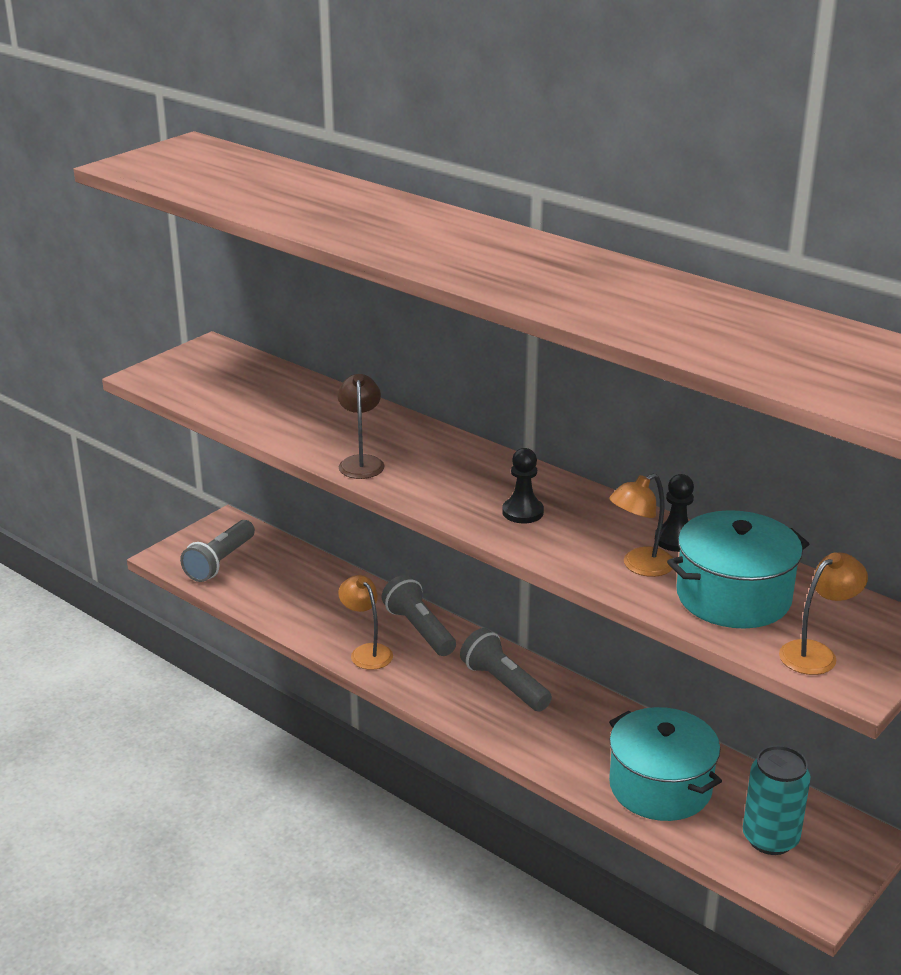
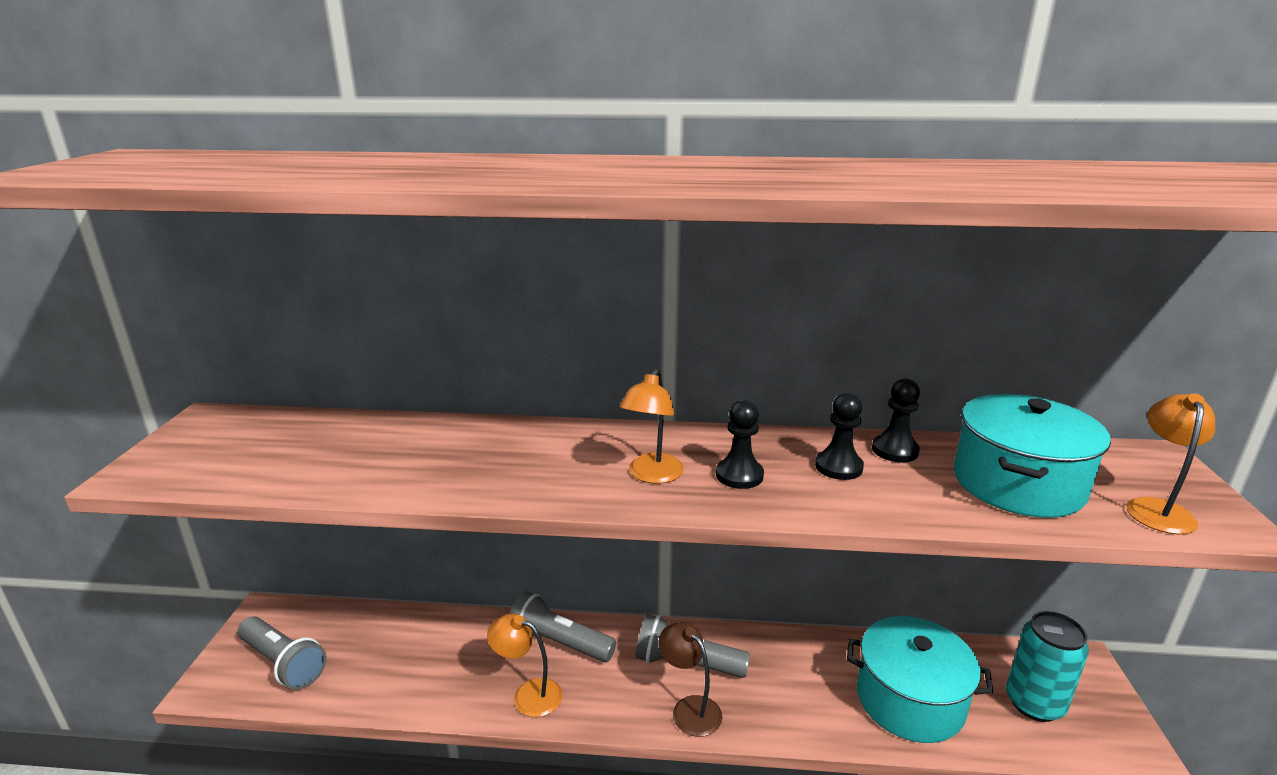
camera: 35 degrees left, 5 degrees down
(220, 562) = (283, 663): grey flashlight -> grey flashlight turned 45 degrees counterclockwise
(361, 462) = (514, 484): brown lamp -> brown lamp (689, 708)
(608, 534) = (838, 467): none -> black pawn
(640, 566) = (910, 487): orange lamp -> orange lamp (652, 475)

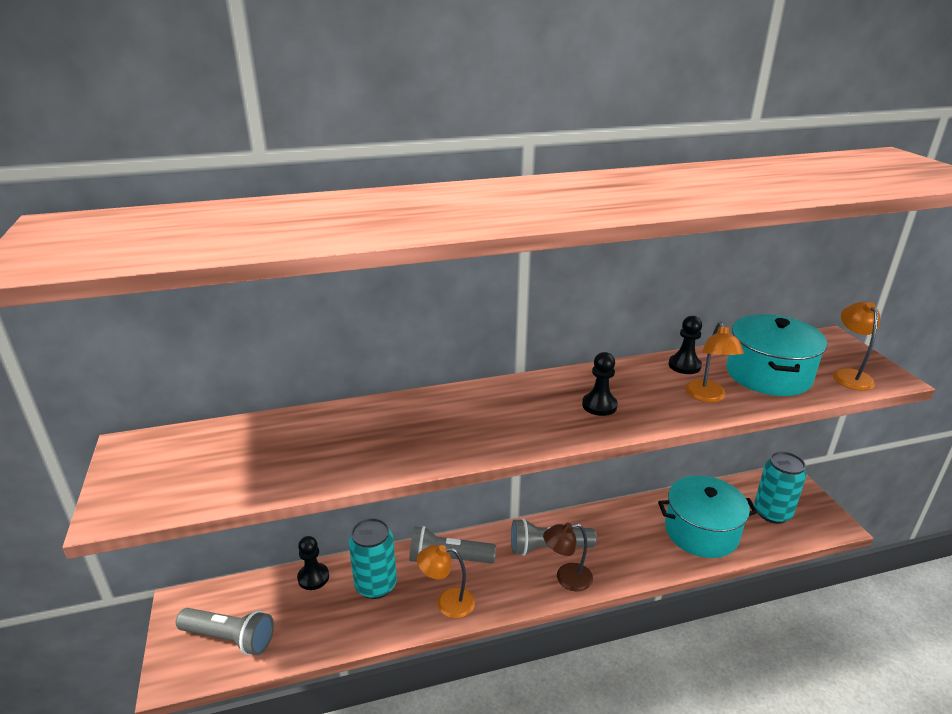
camera: 20 degrees left, 5 degrees up
(462, 650) = (376, 585): none -> turquoise can
(652, 475) = (541, 418): orange lamp -> orange lamp (707, 396)
(689, 708) = (566, 578): brown lamp -> brown lamp turned 45 degrees counterclockwise
(838, 467) = (658, 385): black pawn -> black pawn (313, 577)

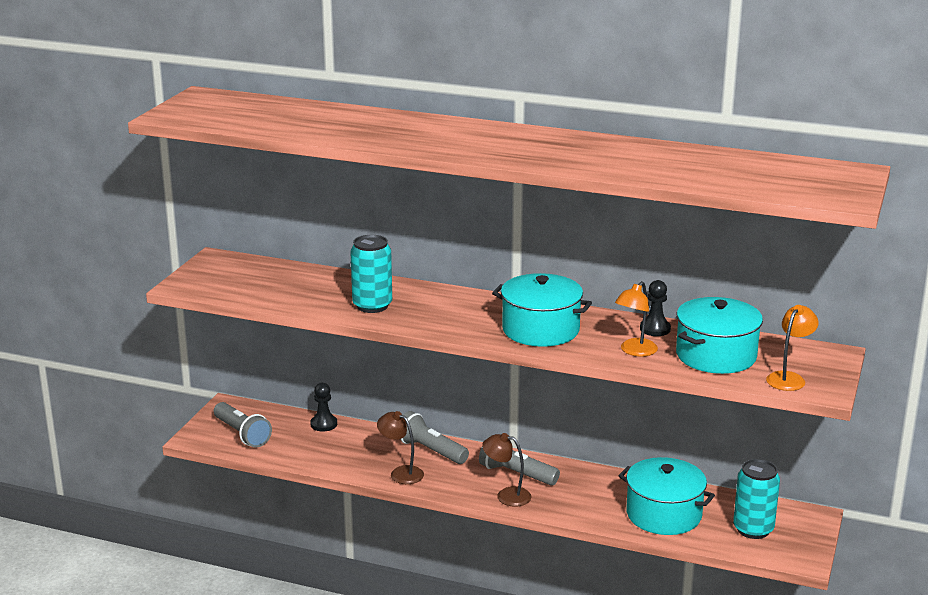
camera: 35 degrees right, 5 degrees down
(376, 585) = (362, 444): turquoise can -> turquoise can (372, 306)
(447, 603) = (401, 473): orange lamp -> brown lamp
(599, 405) = (540, 330): black pawn -> turquoise pot

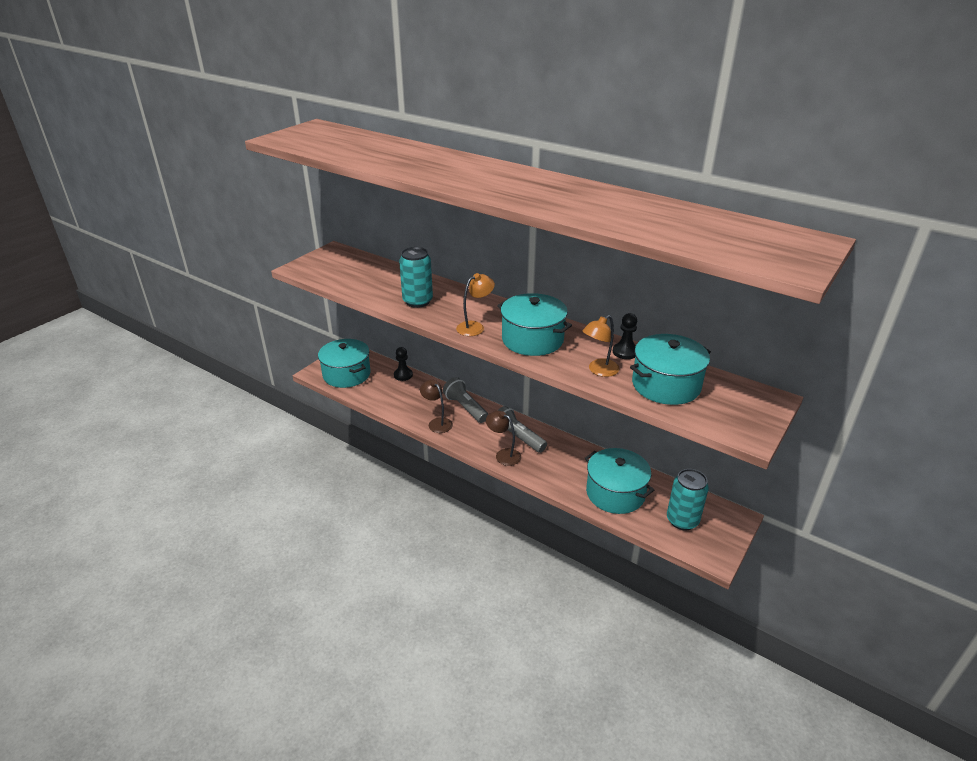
camera: 15 degrees right, 10 degrees up
(242, 434) = (347, 374): grey flashlight -> turquoise pot
(789, 378) = (722, 418): orange lamp -> orange lamp (475, 327)

